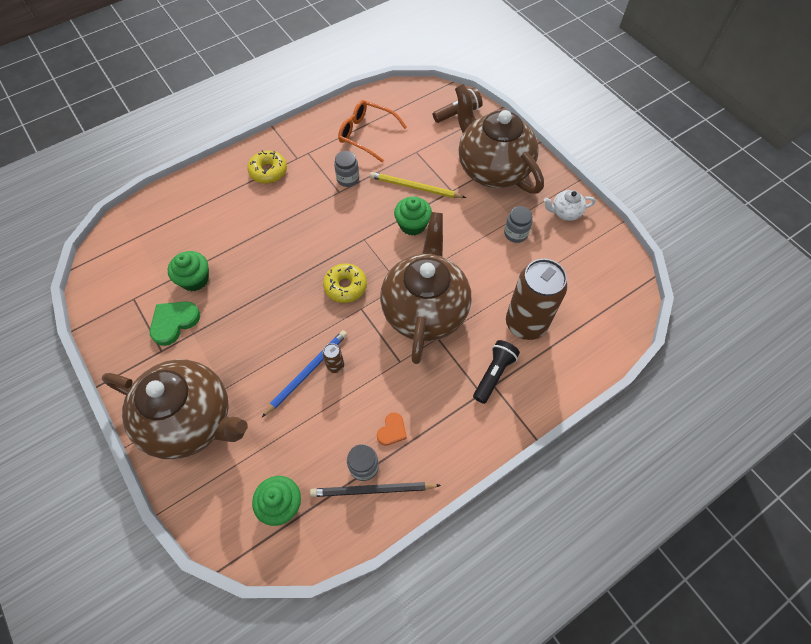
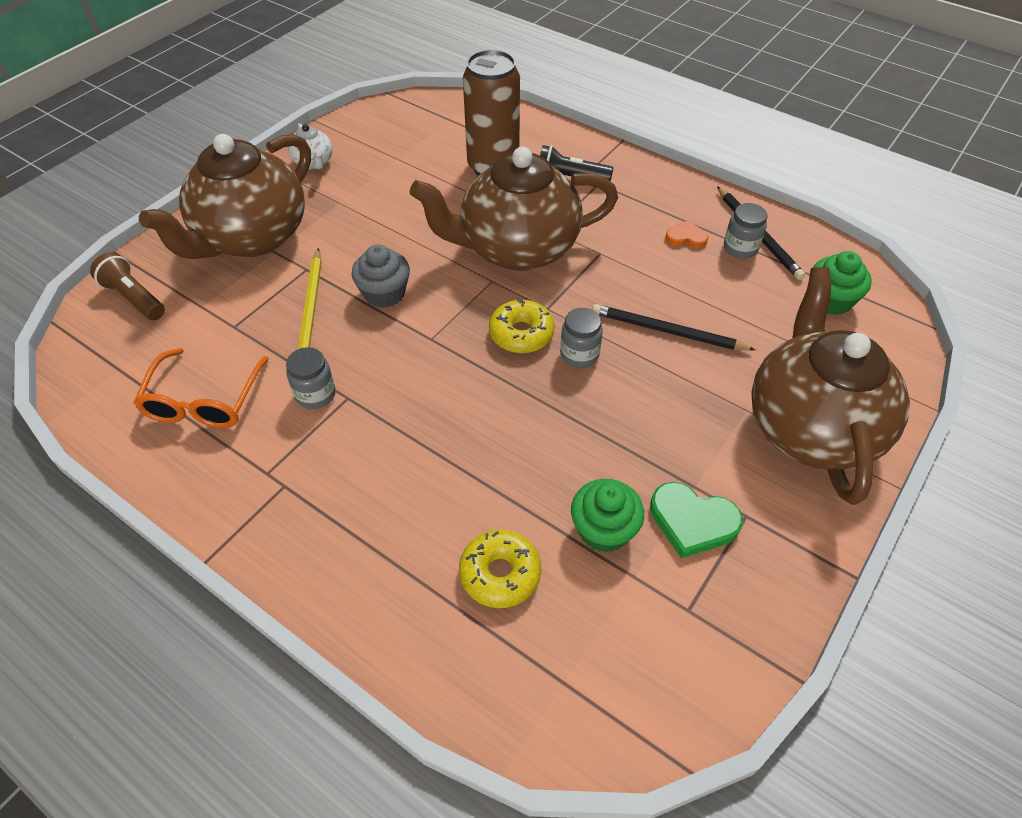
camera: 110 degrees left, 10 degrees down
(268, 171) = (329, 518): yellow donut -> yellow donut (500, 574)
(307, 372) = (667, 331): blue pencil -> black pencil
(335, 366) = (641, 307): brown can -> none
(412, 225) = (384, 293): green cupcake -> grey cupcake
(515, 233) = (363, 196): grey jar -> grey jar (579, 354)

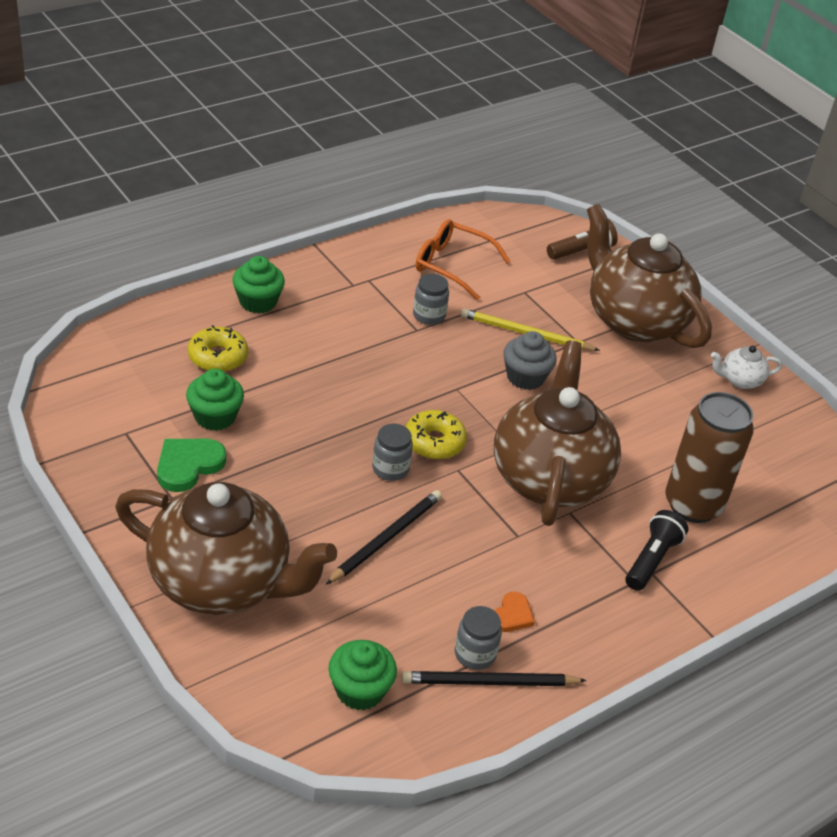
camera: 105 degrees right, 10 degrees down
(366, 576) = (258, 302): none -> green cupcake

